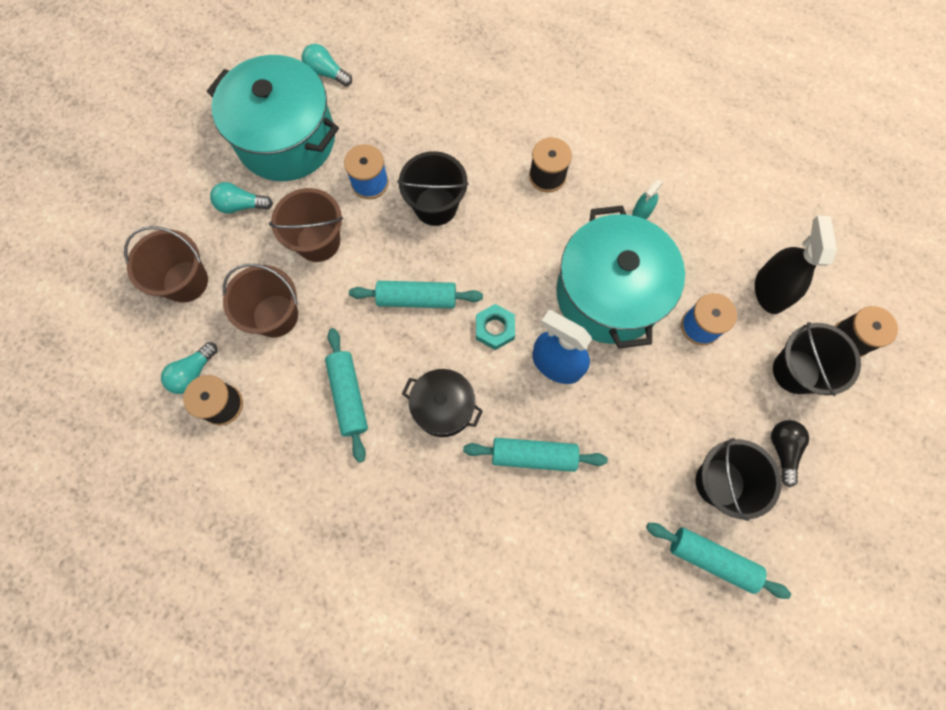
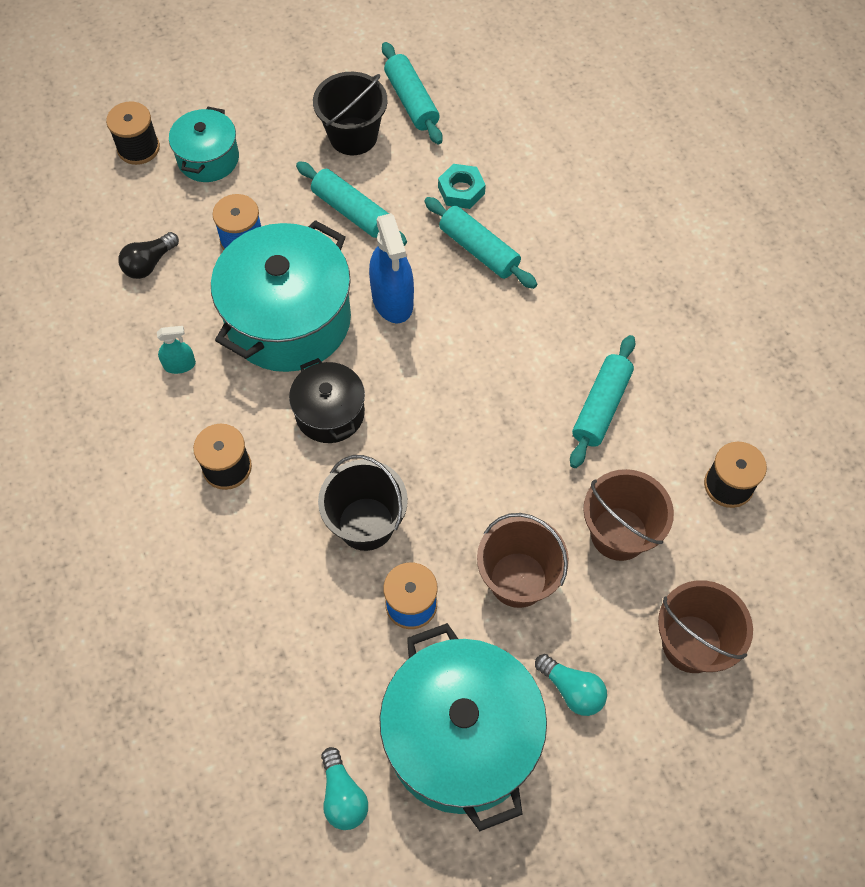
camera: 140 degrees left, 10 degrees down
(193, 373) = (740, 537): turquoise light bulb -> none
(417, 298) = (465, 446): turquoise rolling pin -> turquoise rolling pin (351, 211)
(443, 407) = (522, 337): black pot -> black pot (330, 413)
(495, 329) = (418, 366): turquoise nut -> turquoise nut (461, 190)
(770, 290) = (153, 223): black spray bottle -> none
(782, 450) = (282, 122): black light bulb -> black light bulb (149, 263)
(796, 371) = (208, 158): black bucket -> turquoise pot

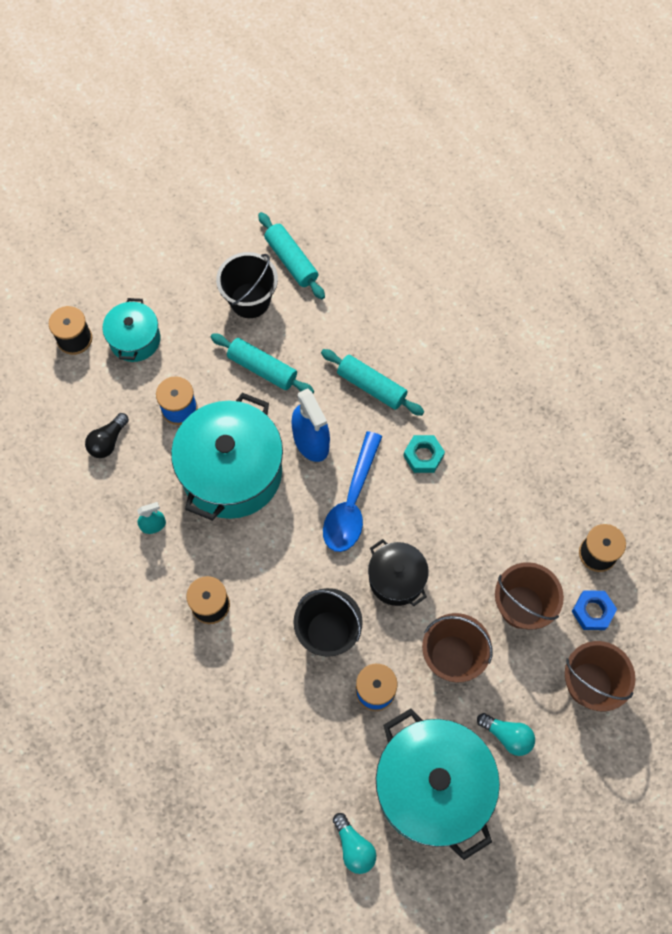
camera: 10 degrees left, 5 degrees up
(330, 413) = (281, 546): black pot -> black pot (396, 579)
(428, 376) = (352, 502): none -> blue spoon
(461, 190) = (347, 336): turquoise nut -> turquoise nut (423, 456)
(601, 407) = (491, 505): turquoise rolling pin -> none
(710, 554) = (592, 611): none -> blue nut

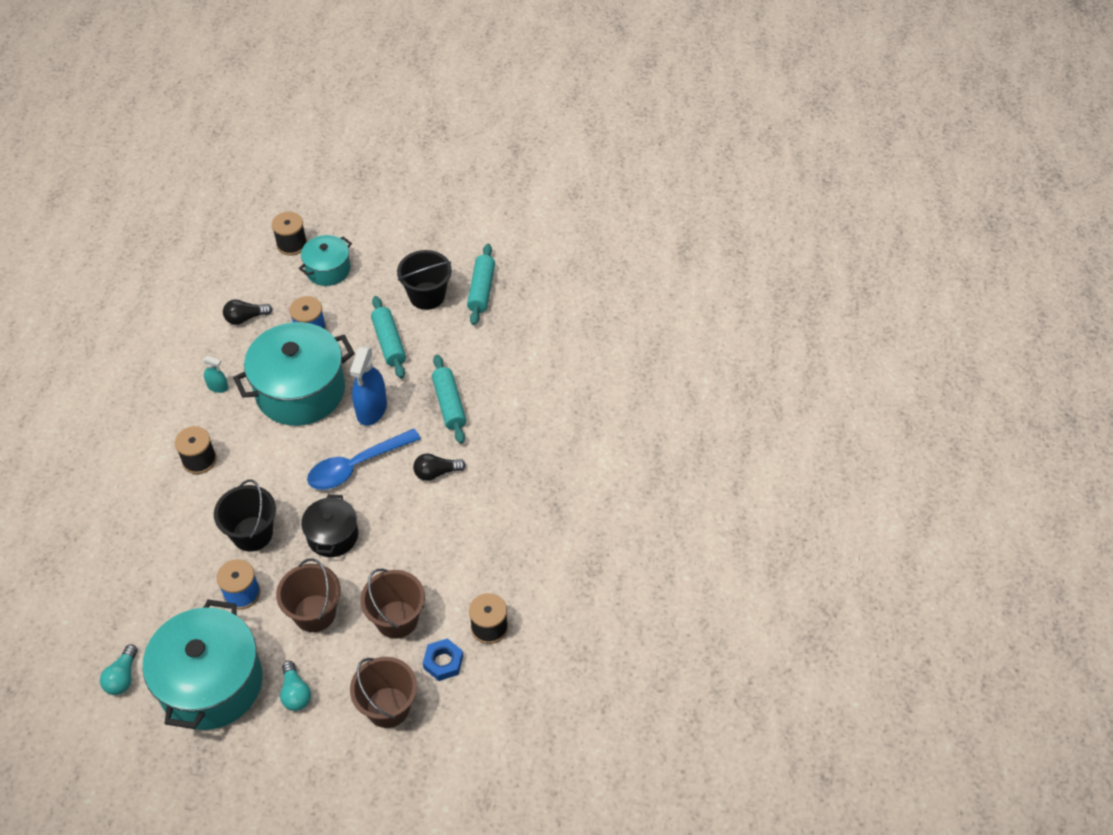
camera: 40 degrees right, 15 degrees down
(423, 456) = (436, 473): turquoise nut -> black light bulb

